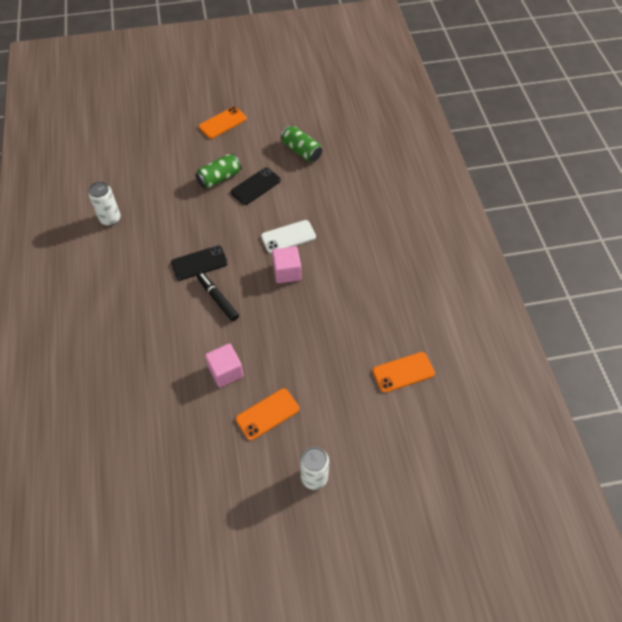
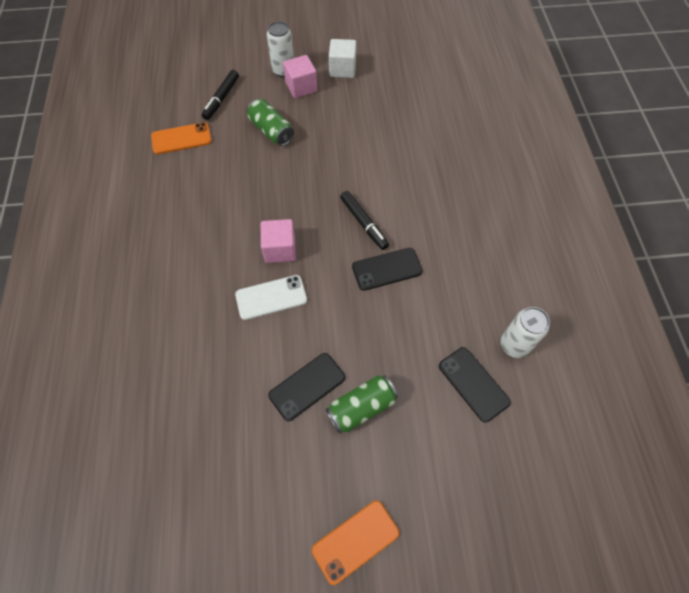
camera: 175 degrees left, 5 degrees up
(144, 195) = (473, 384): none -> black phone
(226, 371) = (355, 151): pink cube -> pink cube (301, 87)
(243, 486) = (342, 69): none -> white cube
(267, 414) = (317, 115): orange phone -> none
(301, 151) = (226, 455): green can -> green can (271, 131)
(376, 428) = (221, 98): none -> black marker

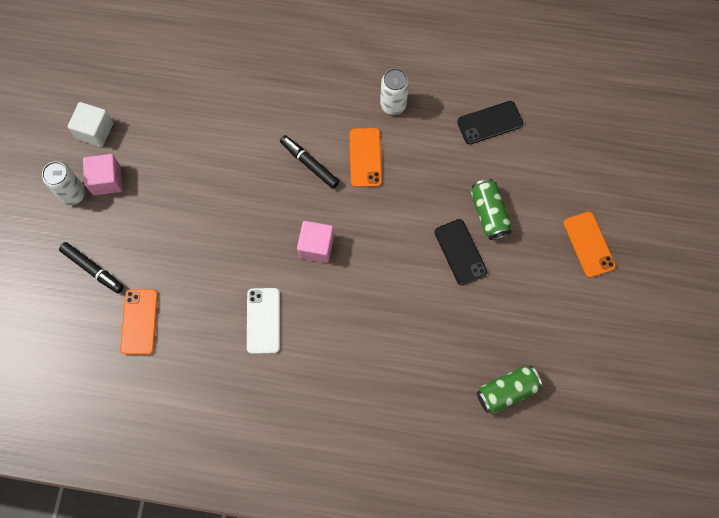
camera: 75 degrees left, 10 degrees up
(271, 131) = (161, 225): green can -> green can (506, 391)
(271, 297) = (366, 264): white phone -> white phone (263, 320)
(363, 223) = (309, 164): black marker -> black marker turned 120 degrees counterclockwise
(387, 269) = (365, 157): black phone -> orange phone
(514, 345) = (465, 80): white can -> white can (393, 105)

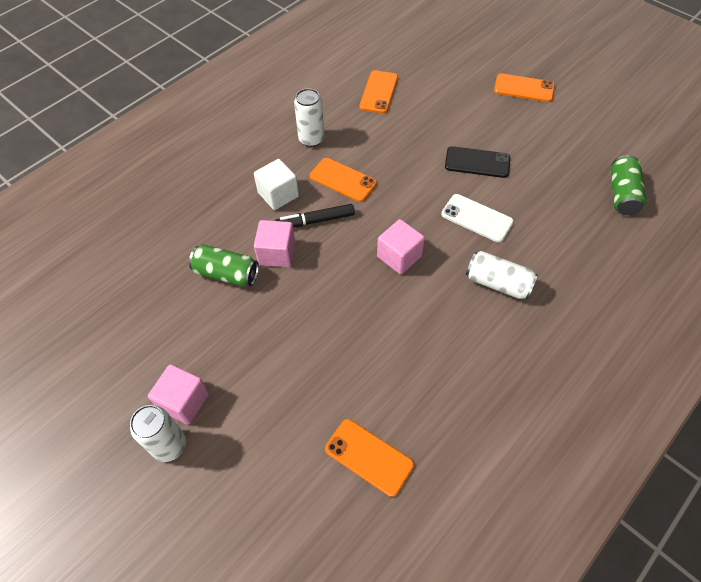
camera: 55 degrees left, 15 degrees down
(93, 269) = (273, 473): black marker -> none
(95, 131) = (119, 382): white cube -> white cube (278, 195)
(260, 157) = (277, 253): none -> pink cube
(263, 320) = (445, 337): white phone -> white phone (476, 218)
(339, 334) = (498, 283): none -> white can
(489, 213) = (456, 129): green can -> green can (226, 274)
(490, 123) = (379, 92): black phone -> orange phone

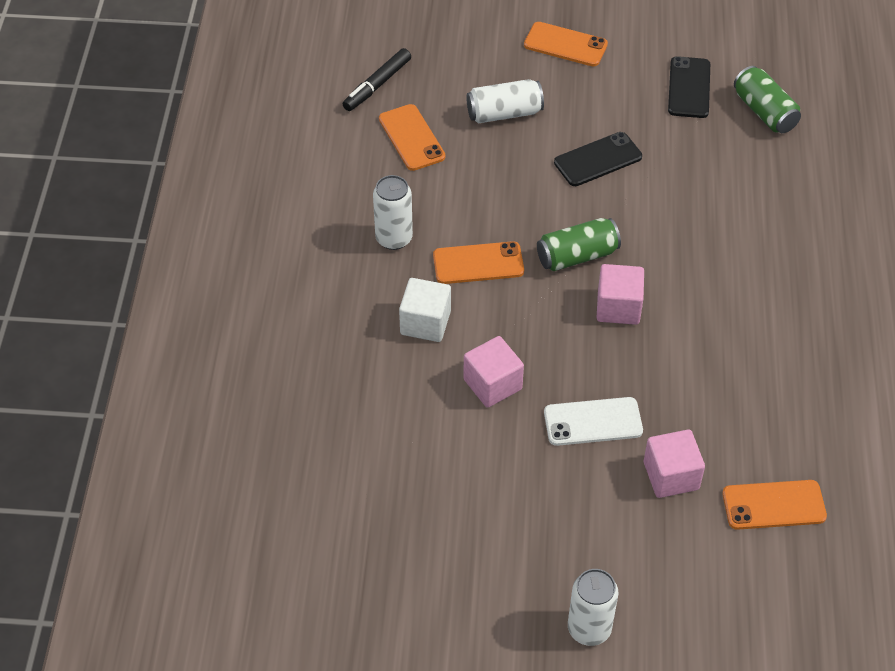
camera: 40 degrees left, 5 degrees down
(184, 401) = (559, 583): pink cube -> pink cube (671, 476)
(226, 274) = (463, 439): green can -> green can (577, 256)
(315, 221) = (496, 325): black marker -> black marker (377, 85)
(476, 218) = (654, 220): white phone -> white phone (593, 422)
(498, 283) = (734, 274): white can -> white can (504, 113)
(524, 88) = (565, 45): orange phone -> orange phone turned 45 degrees clockwise
(582, 152) = (689, 88): none -> black phone

